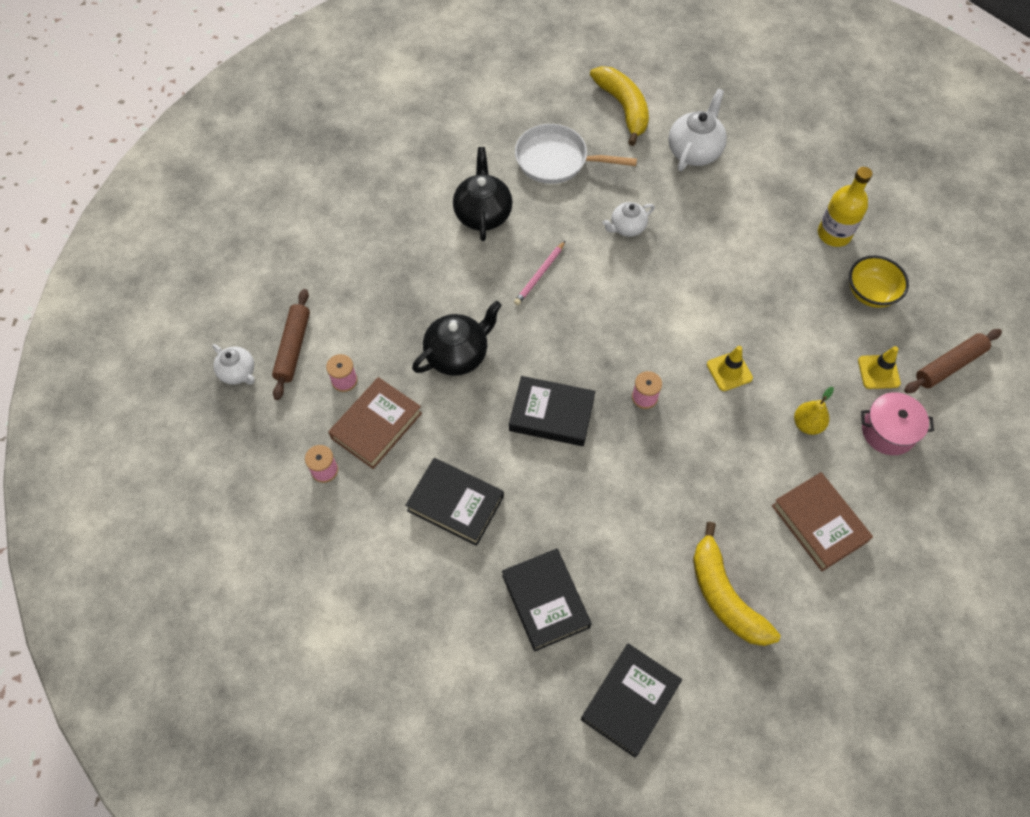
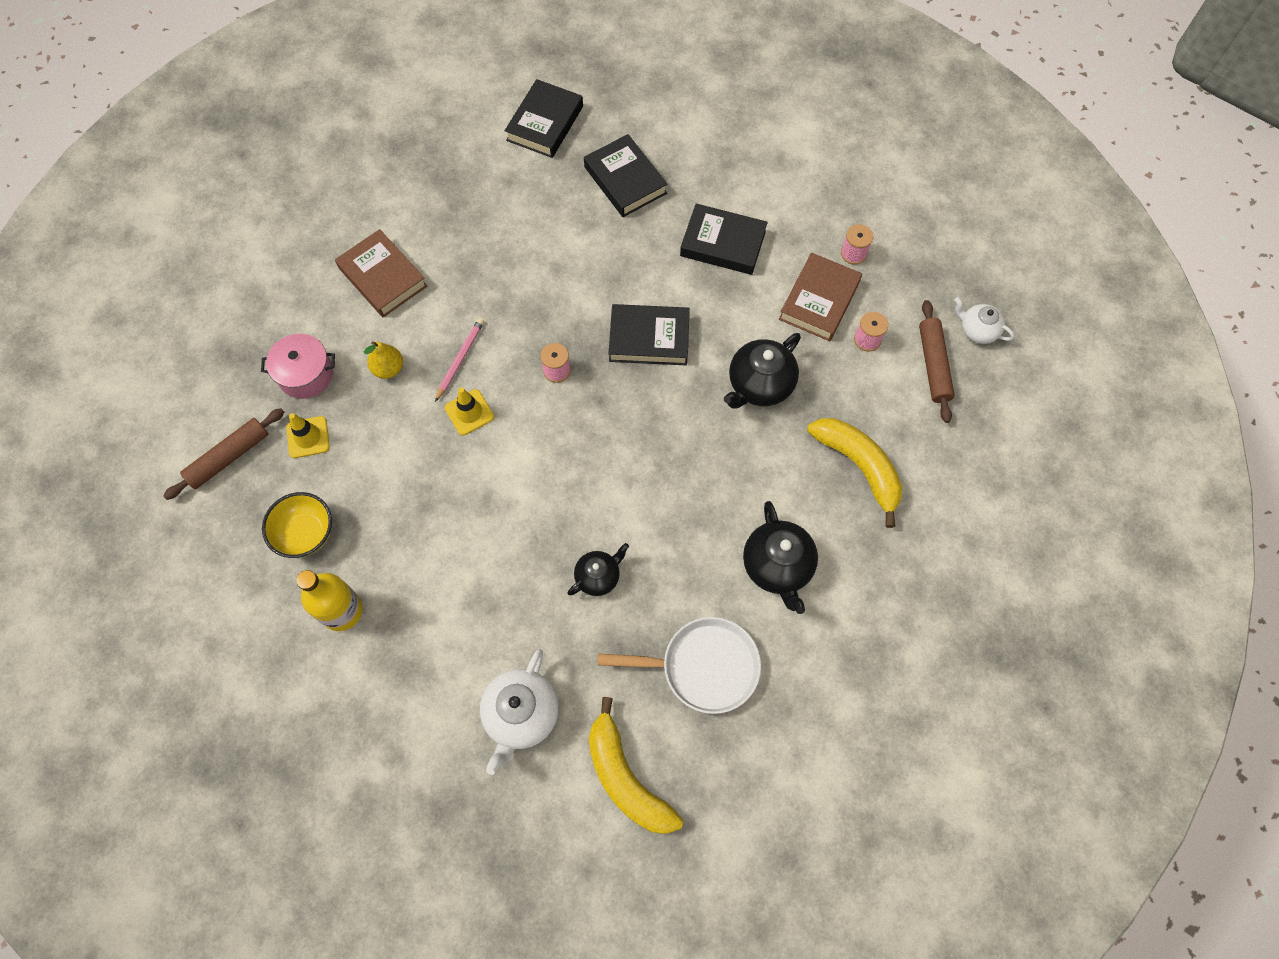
camera: 170 degrees right, 5 degrees up
(539, 274) = (692, 494): pink pencil -> pink pencil (460, 359)
(627, 227) = (598, 576): white teapot -> black teapot
(725, 595) = (470, 207): yellow banana -> yellow banana (859, 467)

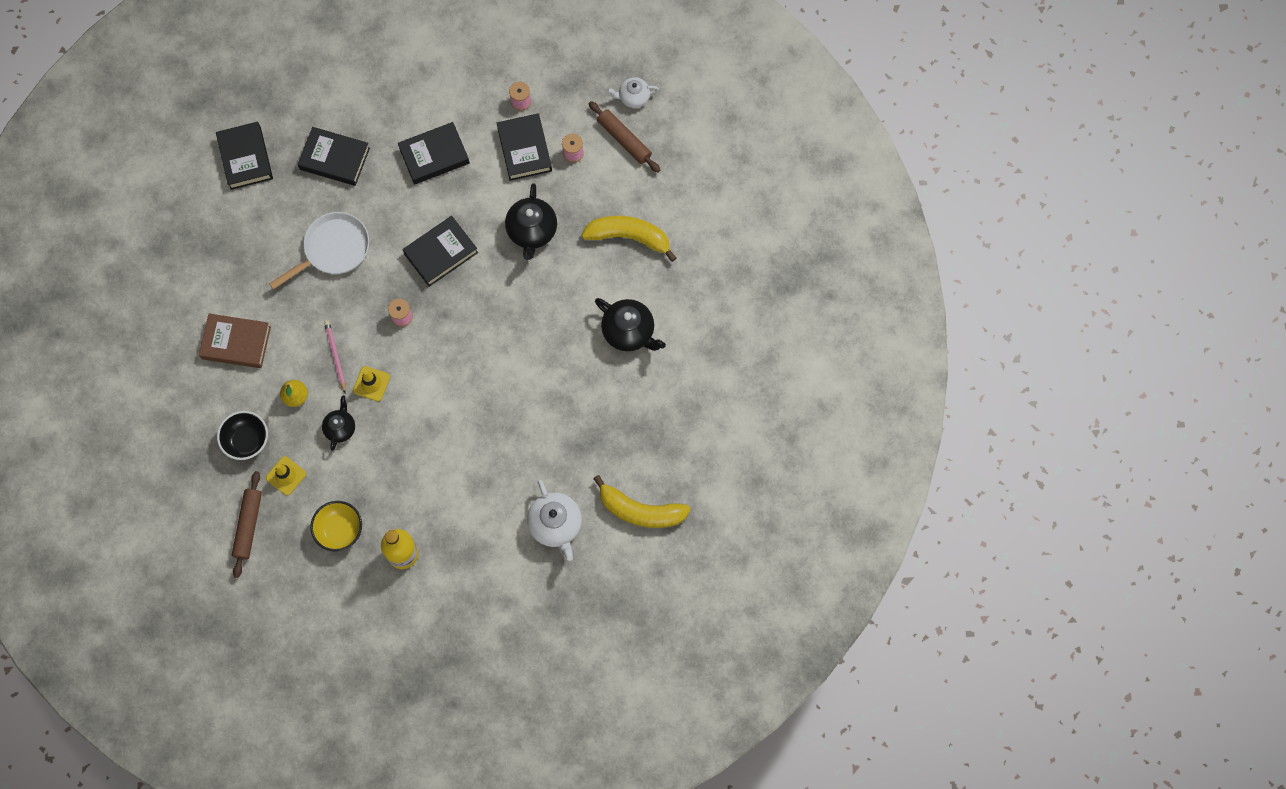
camera: 40 degrees left, 5 degrees up
(306, 374) = (247, 440): pink pot -> black bowl
(598, 576) = (533, 417): black teapot -> black teapot (340, 428)
(703, 667) = (633, 420): white pan -> white pan (333, 249)
(819, 300) = (524, 149): brown book -> black book

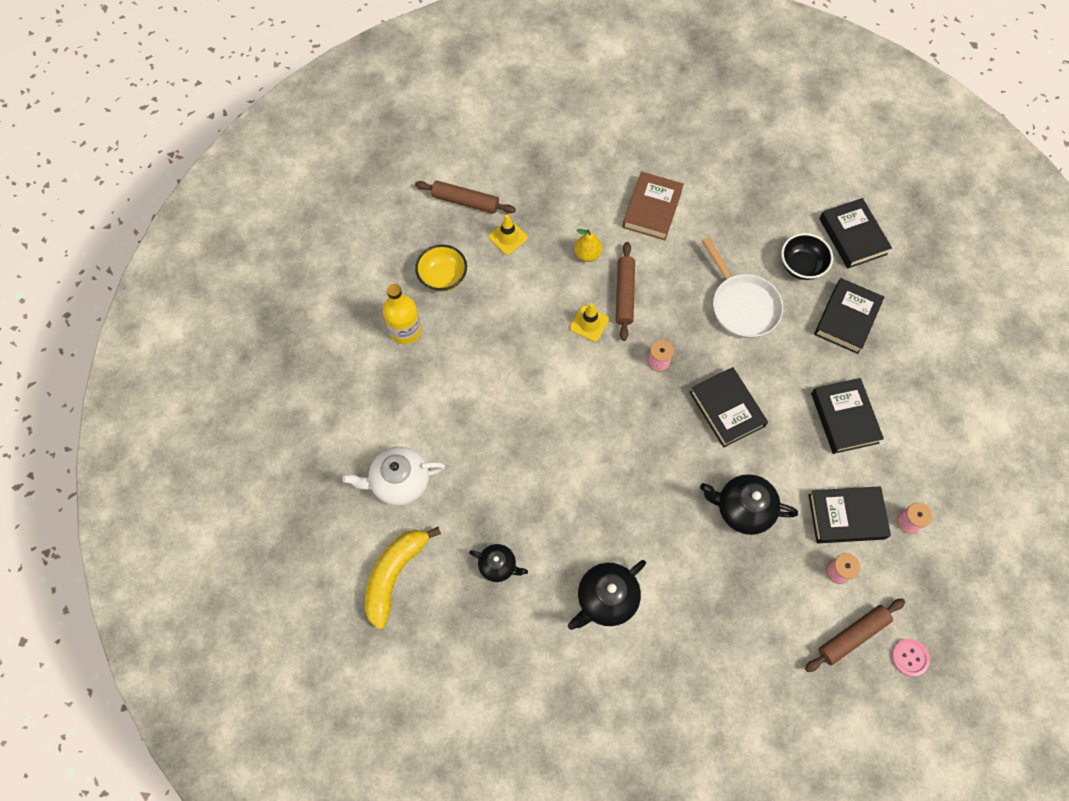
camera: 100 degrees right, 5 degrees down
(245, 158) = (852, 236): black book -> black book turned 75 degrees clockwise
(247, 440) = (550, 208): black bowl -> black bowl (801, 266)
(335, 356) = (624, 294): pink pencil -> brown rolling pin
(340, 428) = (547, 290): black teapot -> black teapot (498, 566)
(629, 237) = (724, 620): yellow banana -> none
(633, 97) = (909, 657): white teapot -> pink button

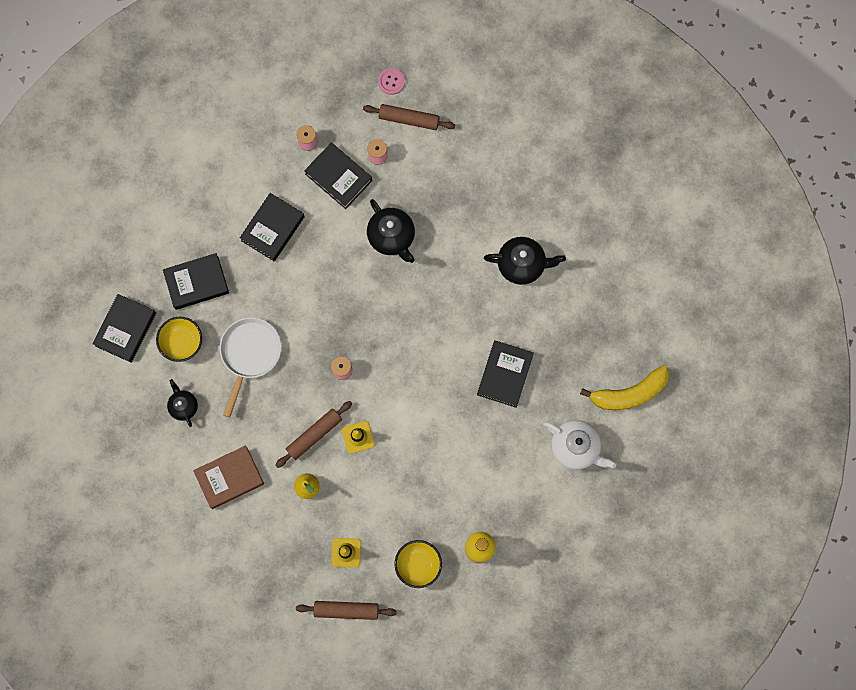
camera: 135 degrees left, 10 degrees up
(465, 201) = (346, 610): brown rolling pin -> brown rolling pin turned 60 degrees counterclockwise
(498, 566) = (564, 341): black teapot -> black teapot (183, 406)
(726, 409) = (335, 301): black book -> black book (505, 375)
(801, 266) = (182, 342): black bowl -> yellow bowl

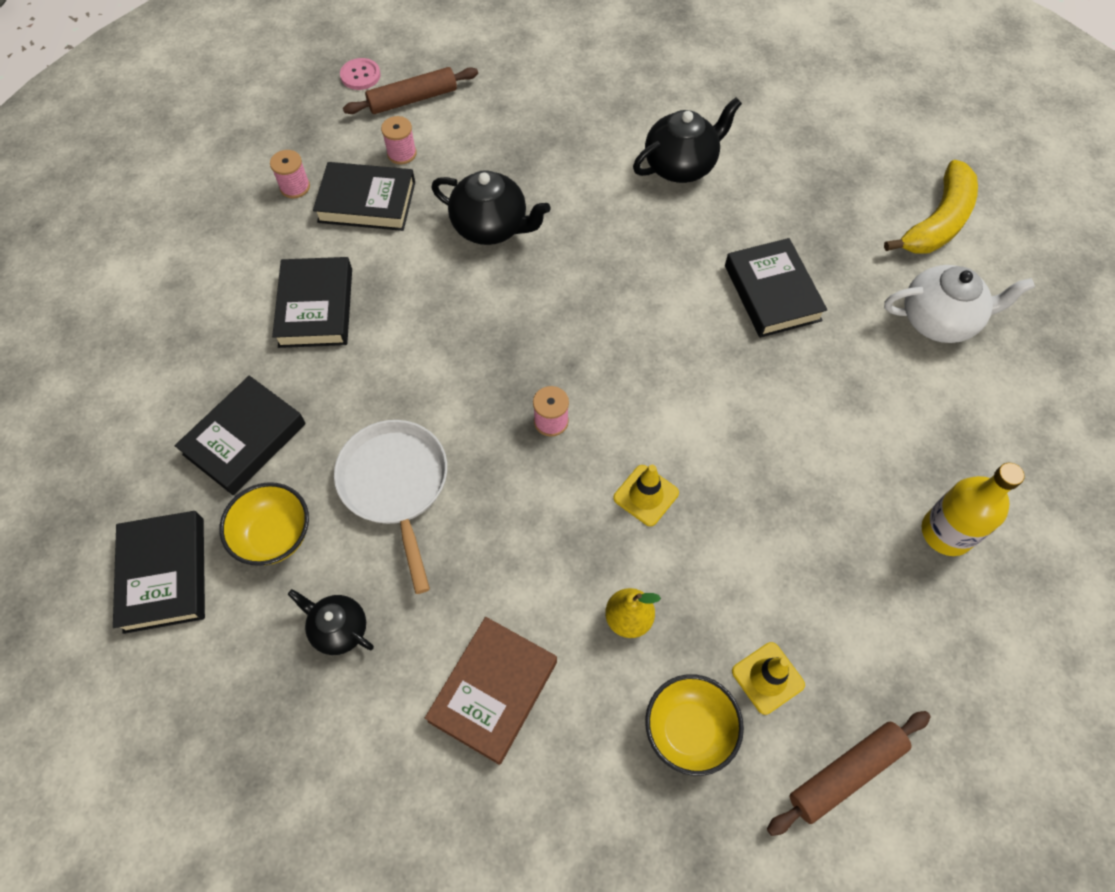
camera: 35 degrees left, 15 degrees down
(314, 435) = (580, 535): brown rolling pin -> none
(418, 564) = (886, 617): yellow bowl -> yellow bowl (689, 730)

